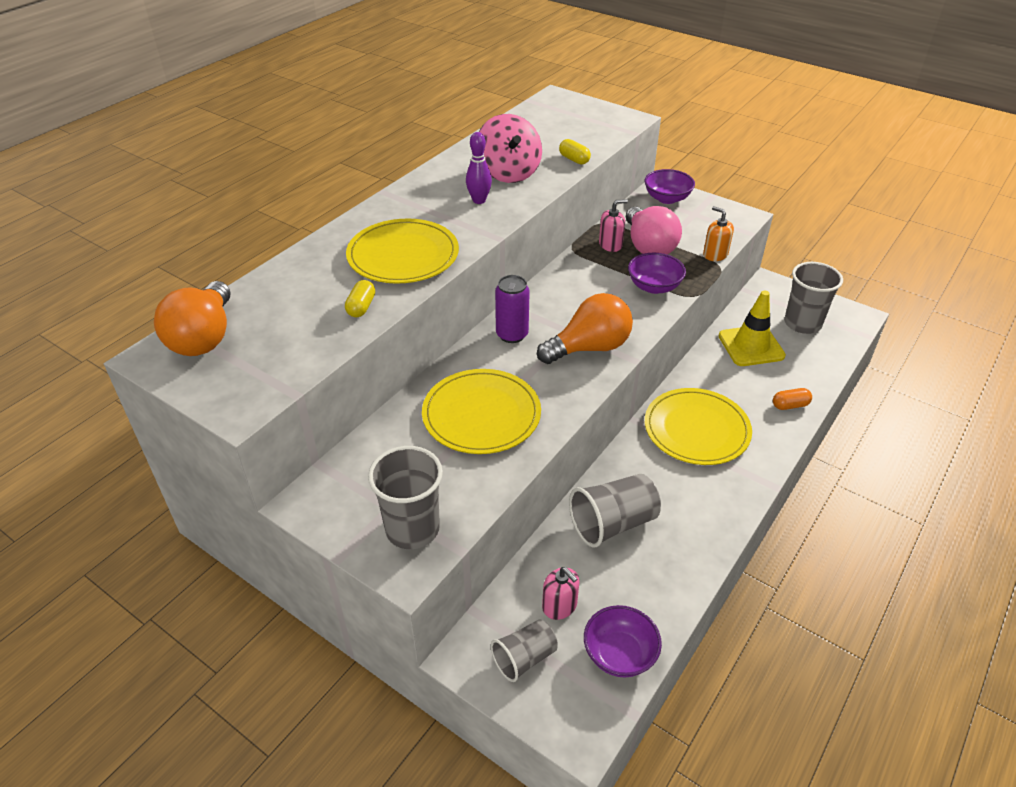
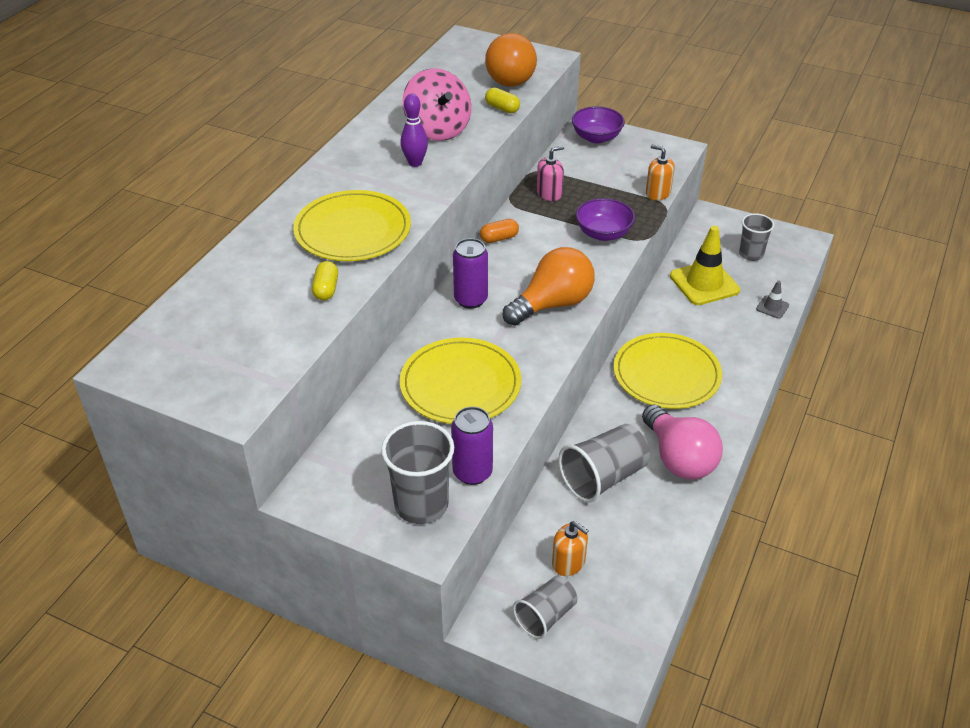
camera: 10 degrees left, 0 degrees up
(204, 337) = (171, 339): orange light bulb -> orange light bulb (508, 77)
(471, 503) = (472, 472): none -> purple can
(559, 605) = (568, 562): pink soap dispenser -> orange soap dispenser
(619, 654) = (635, 598): purple bowl -> none
(648, 246) = (588, 191): pink light bulb -> pink light bulb (678, 458)
(790, 405) = (753, 339): orange capsule -> orange capsule (499, 238)
(802, 323) = (751, 254): grey cup -> grey cup, size x0.64
(815, 376) = (772, 307): none -> grey traffic cone

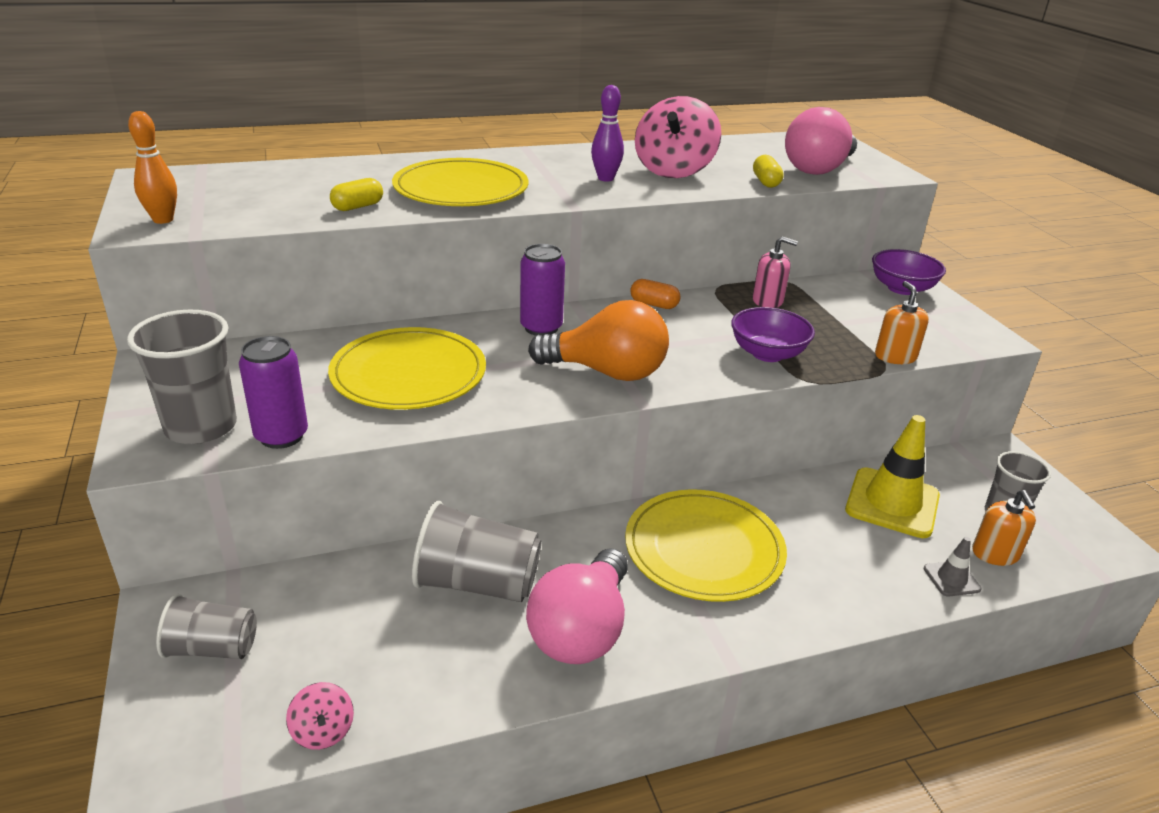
camera: 45 degrees right, 10 degrees down
(232, 389) = (163, 220): none -> orange bowling pin
(508, 77) = (818, 169): orange light bulb -> pink light bulb
(568, 562) = (314, 624): orange soap dispenser -> orange soap dispenser (995, 554)
(654, 596) = (323, 731): none -> pink spinning top

